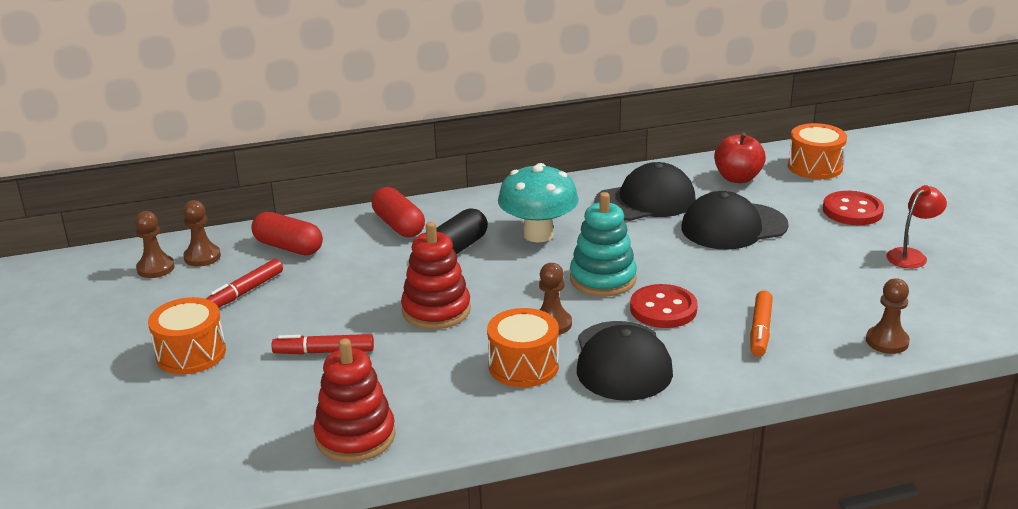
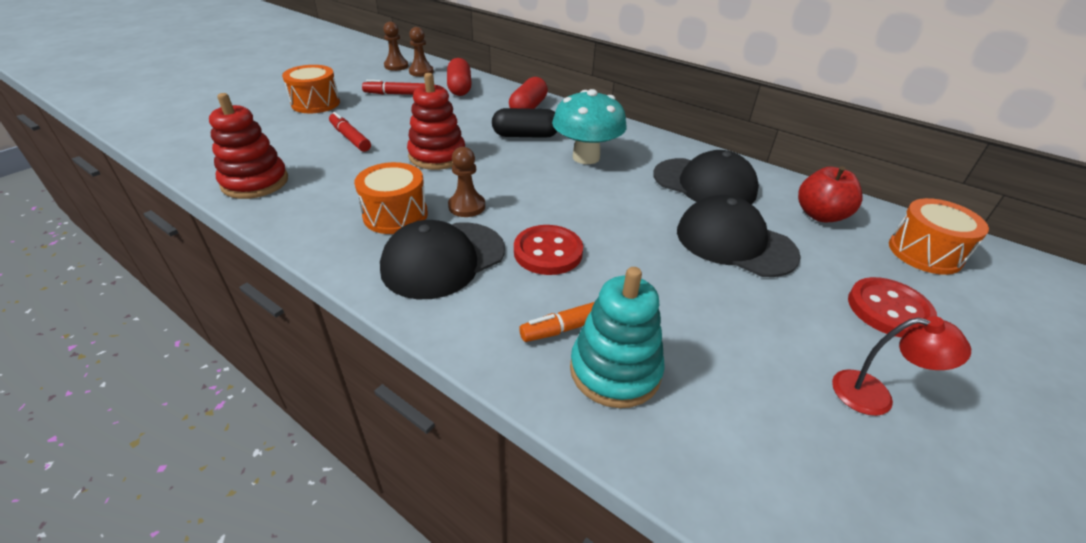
camera: 50 degrees right, 10 degrees up
(603, 279) = (558, 206): turquoise stacking toy -> turquoise stacking toy (615, 370)
(887, 341) = (661, 441): brown pawn -> none

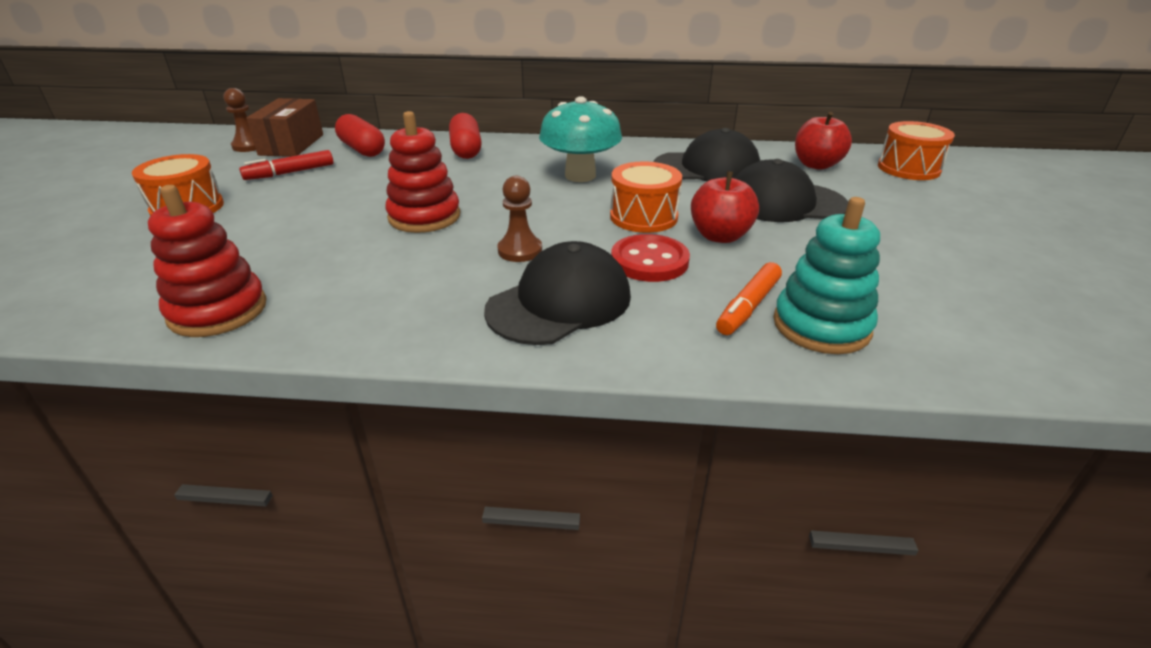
camera: 30 degrees left, 5 degrees down
(350, 138) = (289, 229): red marker -> none
(395, 215) = (452, 283): orange drum -> orange drum (643, 217)
(421, 72) = (291, 145): brown pawn -> brown box
(443, 259) = (559, 303): black cap -> black cap turned 150 degrees counterclockwise
(525, 136) = (496, 174): black capsule -> none
(633, 252) = (720, 236): none -> red apple
(875, 395) = (993, 267): red lamp -> none
(888, 309) = (934, 211): red button -> none

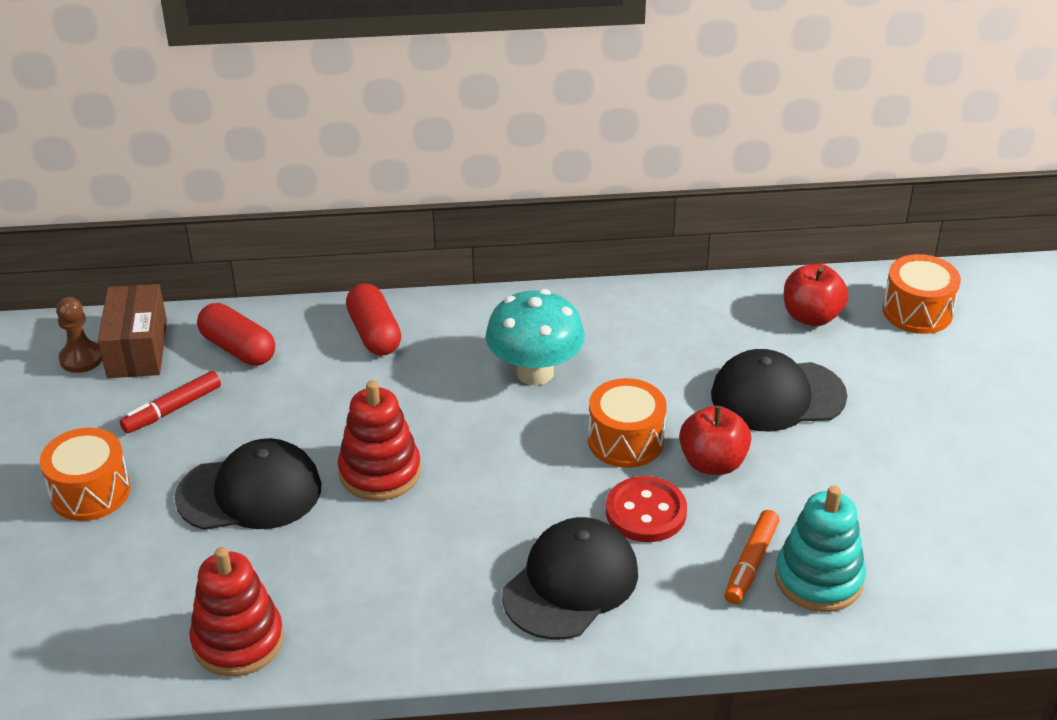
camera: 10 degrees left, 5 degrees up
(520, 250) = (507, 514): brown pawn -> none
(707, 167) = (683, 337): black cap -> black cap (250, 492)

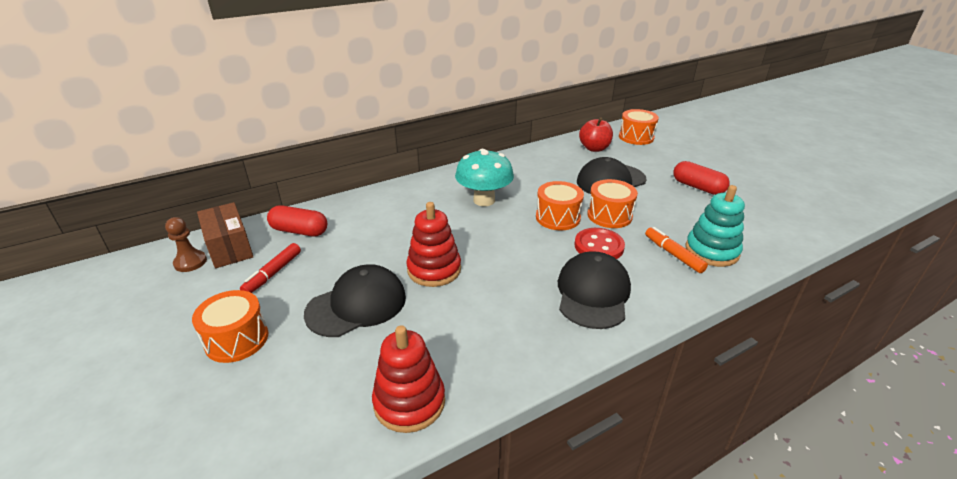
camera: 25 degrees left, 5 degrees down
(374, 333) = (380, 204): red capsule -> red capsule (697, 187)
(712, 463) = (609, 215): red apple -> orange drum
(750, 563) = (673, 254): orange marker -> orange marker turned 150 degrees clockwise

